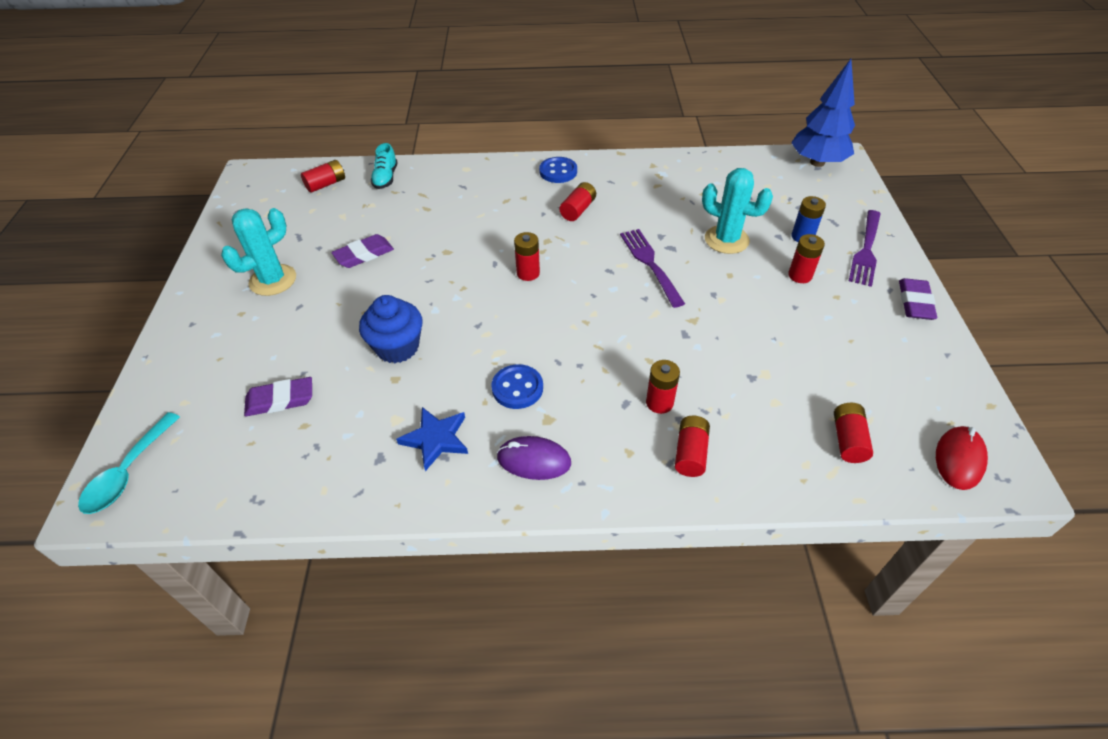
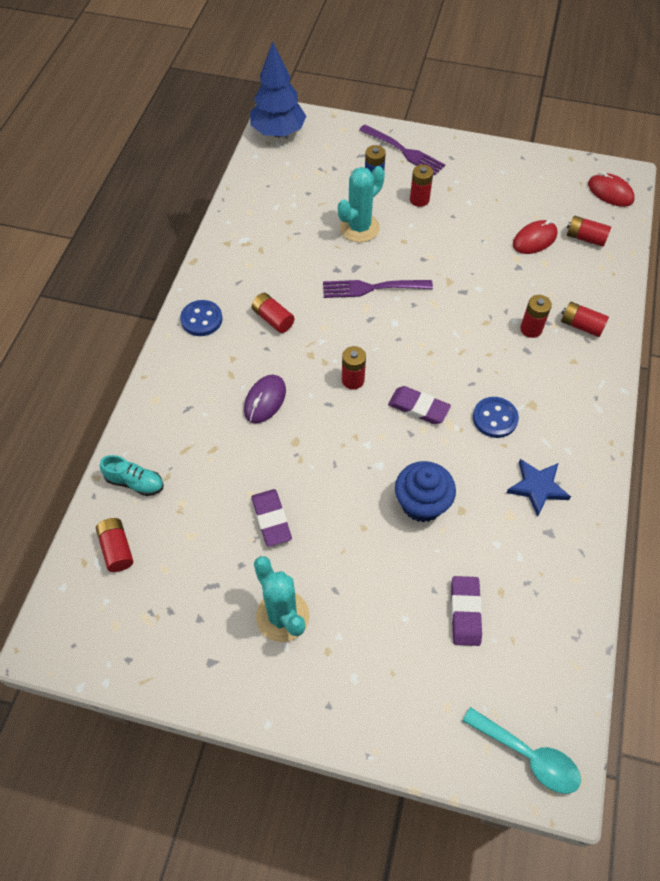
camera: 75 degrees left, 10 degrees up
(534, 460) = (571, 423): purple mouse -> purple mouse (265, 400)
(808, 386) = (534, 240): none -> red mouse
(915, 302) = (468, 150): purple eraser -> purple eraser (418, 407)

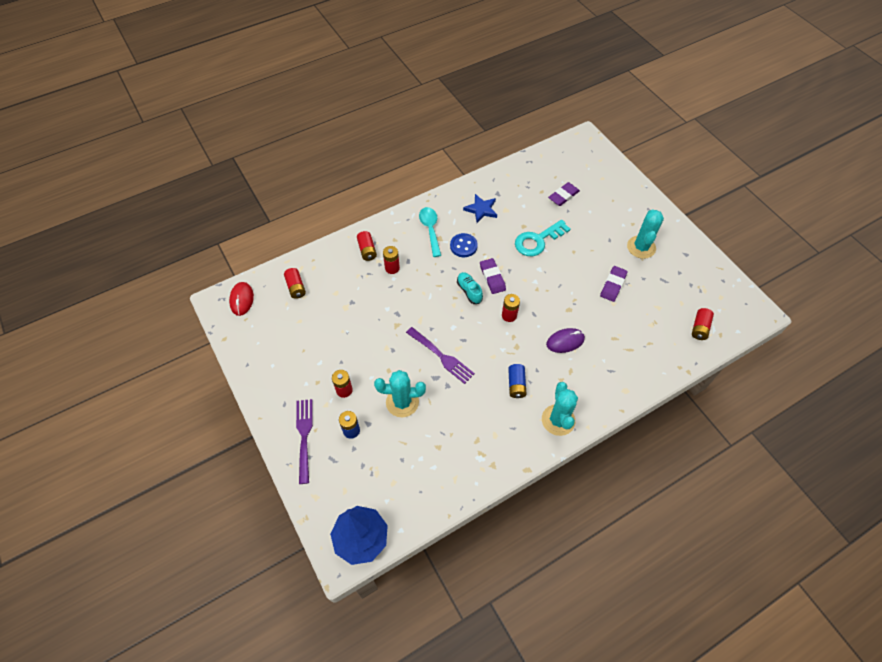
camera: 135 degrees left, 0 degrees up
(135, 482) = (669, 353): turquoise shoe -> turquoise shoe (469, 291)
(201, 319) = (558, 420): blue button -> turquoise cactus
(273, 319) = (516, 384): red battery -> blue battery
(422, 503) = (537, 241): blue cupcake -> turquoise key
(528, 755) = (587, 149): turquoise spoon -> turquoise spoon (430, 230)
(534, 240) = (321, 309): red mouse -> none

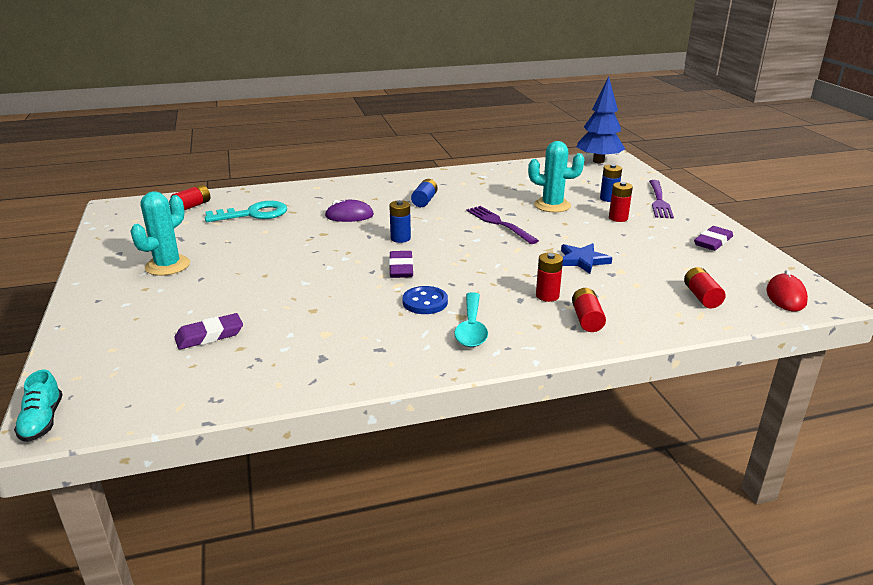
camera: 165 degrees left, 30 degrees down
(469, 291) = (440, 261): turquoise shoe -> turquoise shoe (42, 421)
(481, 209) = (368, 340): blue star -> blue star (582, 260)
(509, 315) = (400, 238): red battery -> blue battery
(537, 241) = (306, 292): turquoise key -> turquoise key (253, 214)
(558, 420) = (397, 182): turquoise cactus -> none
(613, 285) = (248, 242): purple eraser -> purple eraser (713, 242)

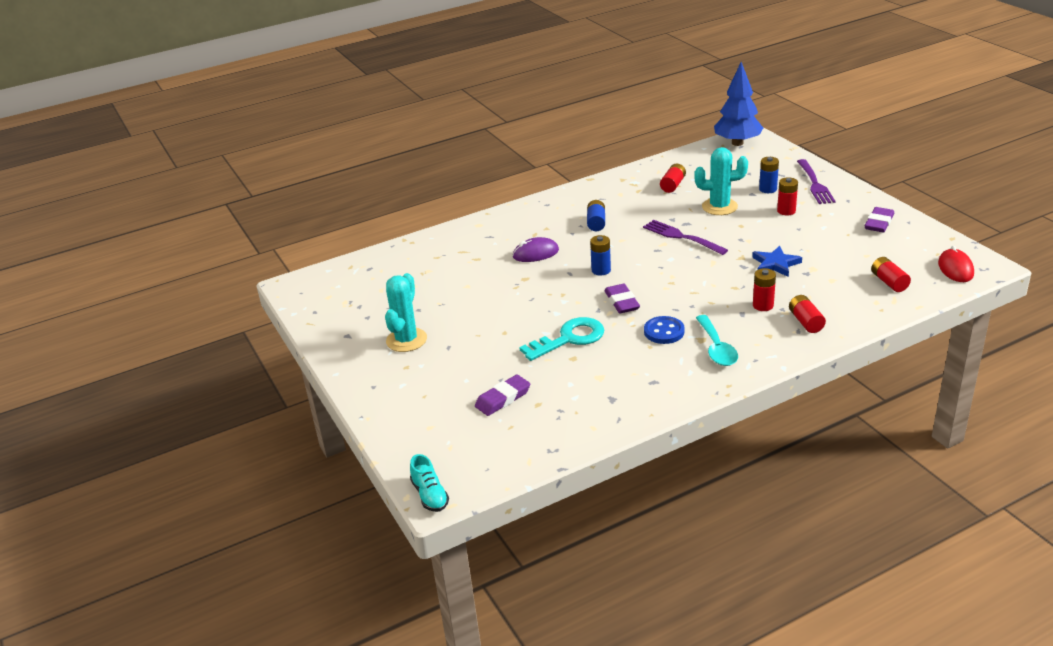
camera: 10 degrees left, 5 degrees up
(192, 206) = (371, 270): red battery -> red battery (673, 185)
(253, 214) = (441, 268): turquoise key -> turquoise key (569, 338)

